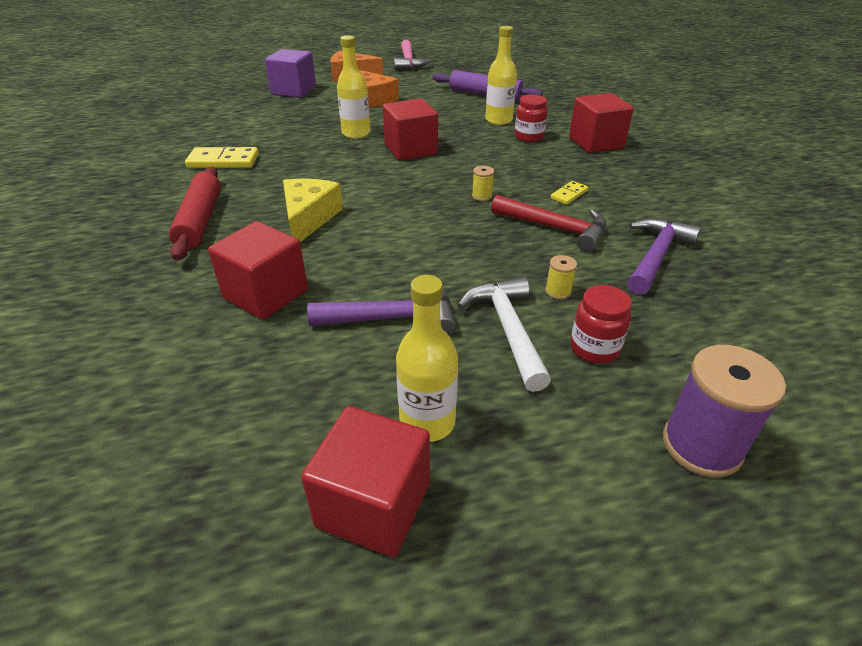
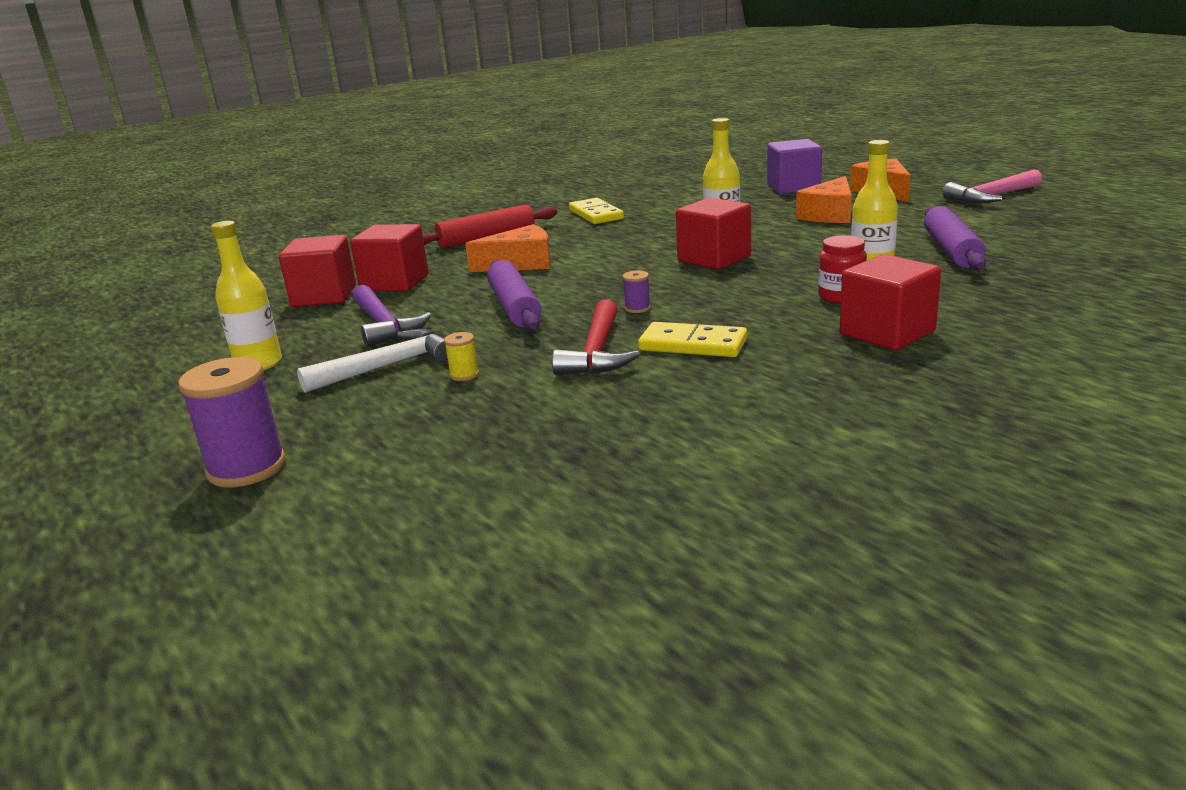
camera: 70 degrees right, 15 degrees down
(309, 218) = (521, 263): yellow cheese -> orange cheese
(373, 505) = (178, 367): red cube -> red cube (324, 296)
(421, 242) = (515, 307): none -> purple rolling pin
(482, 196) = (637, 308): yellow spool -> purple spool
(569, 194) = (693, 344): yellow domino -> yellow domino, size x1.79
(594, 348) = (374, 405): red jar -> none
(656, 256) = (579, 411): purple hammer -> none

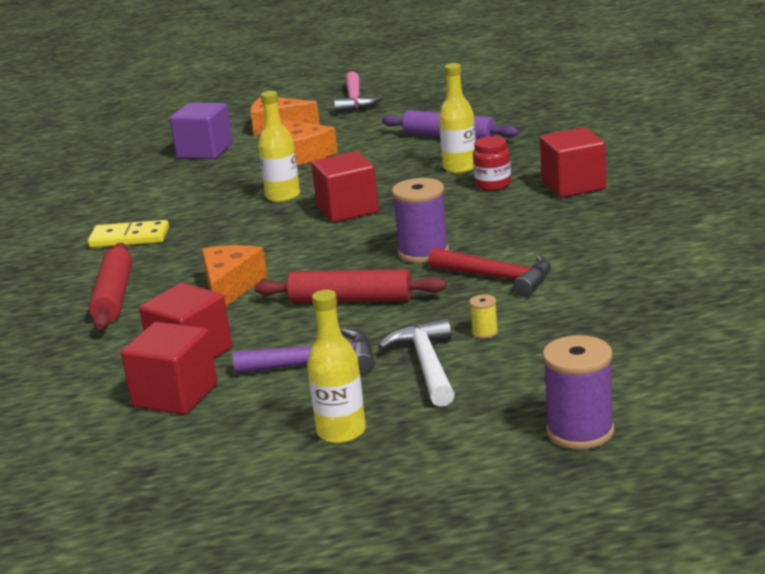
camera: 65 degrees left, 0 degrees up
(515, 307) = (350, 300): purple rolling pin -> red rolling pin
(637, 308) = (423, 252): purple spool -> purple spool, size x2.20
(693, 344) = (523, 244): yellow domino -> none

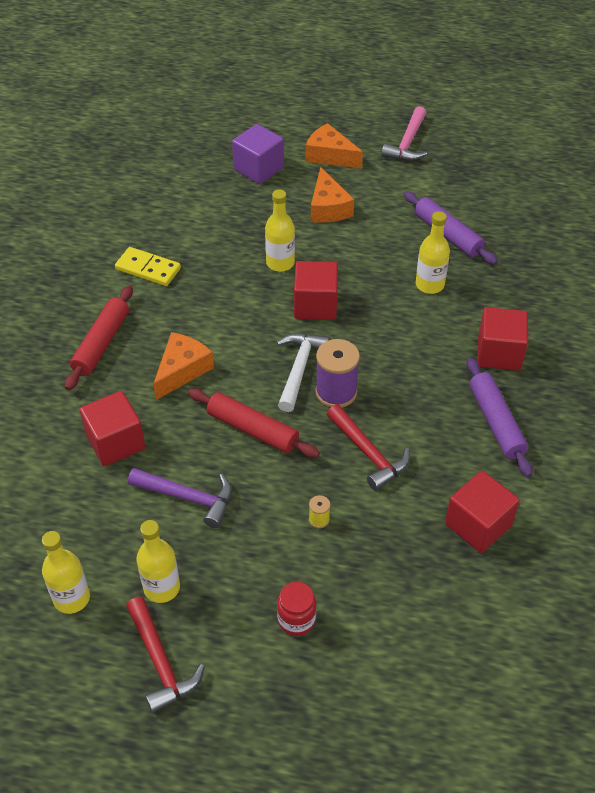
camera: 20 degrees right, 25 degrees up
(175, 395) = (82, 487): red cube -> red cube (478, 525)
(232, 475) = (71, 598): none -> yellow bottle
(390, 483) = (161, 662): none -> red hammer
(427, 365) = (258, 539): white hammer -> white hammer (299, 369)
(493, 185) = (439, 322): red jar -> red jar (296, 620)
(580, 432) = (311, 673): purple spool -> none
(613, 223) = (496, 422): none -> purple rolling pin

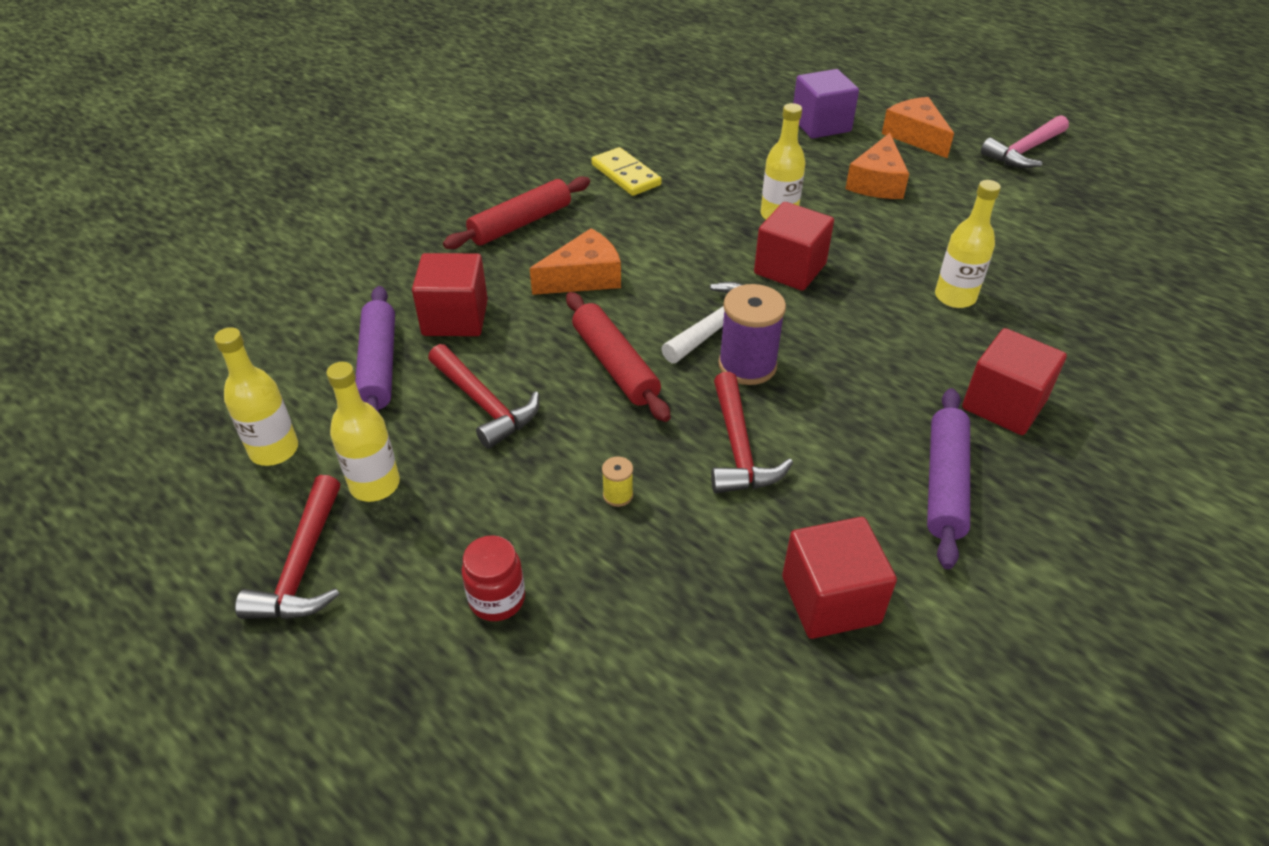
camera: 30 degrees right, 5 degrees down
(189, 498) = (484, 404): purple hammer -> red hammer
(447, 234) = (1016, 254): purple rolling pin -> purple rolling pin (378, 365)

